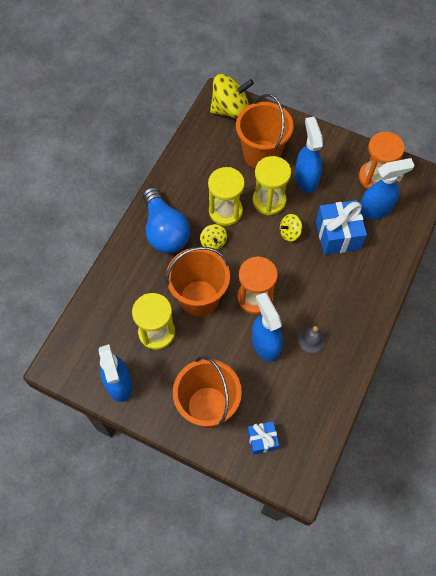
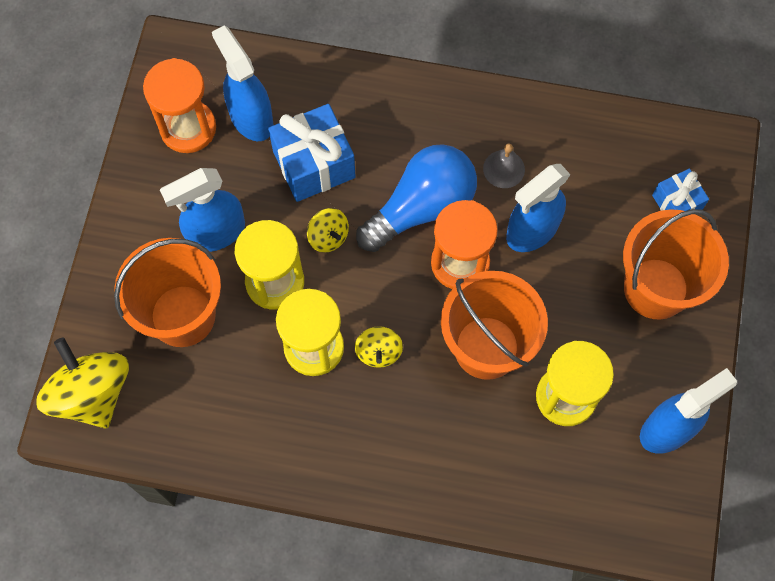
camera: 105 degrees left, 5 degrees up
(165, 231) = (379, 438): blue light bulb -> blue light bulb (422, 207)
(213, 242) = (378, 352): yellow spinning top -> yellow spinning top turned 120 degrees clockwise

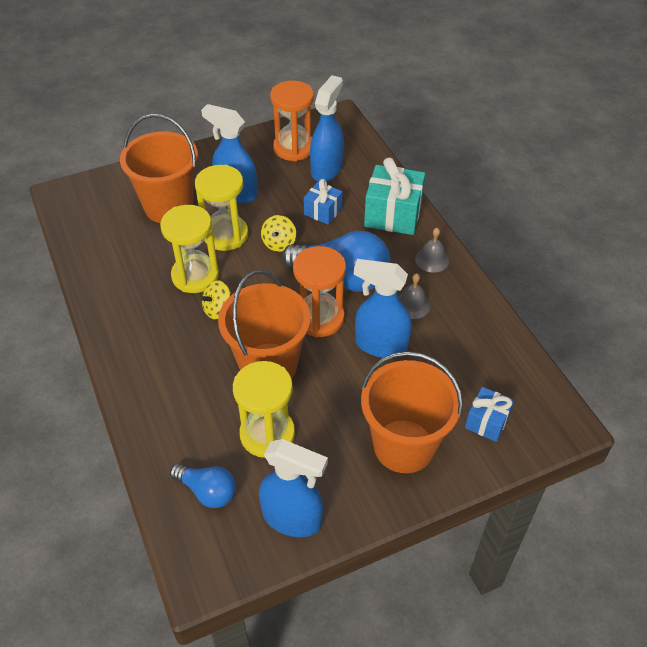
camera: 55 degrees right, 20 degrees down
(92, 393) = (88, 195): yellow spinning top -> none
(314, 164) = (323, 211): blue gift -> blue gift, size x0.58
(371, 101) = (393, 215): none -> turquoise gift
(459, 110) = (432, 259): none -> grey bell
(593, 486) = (207, 491): none -> blue light bulb

